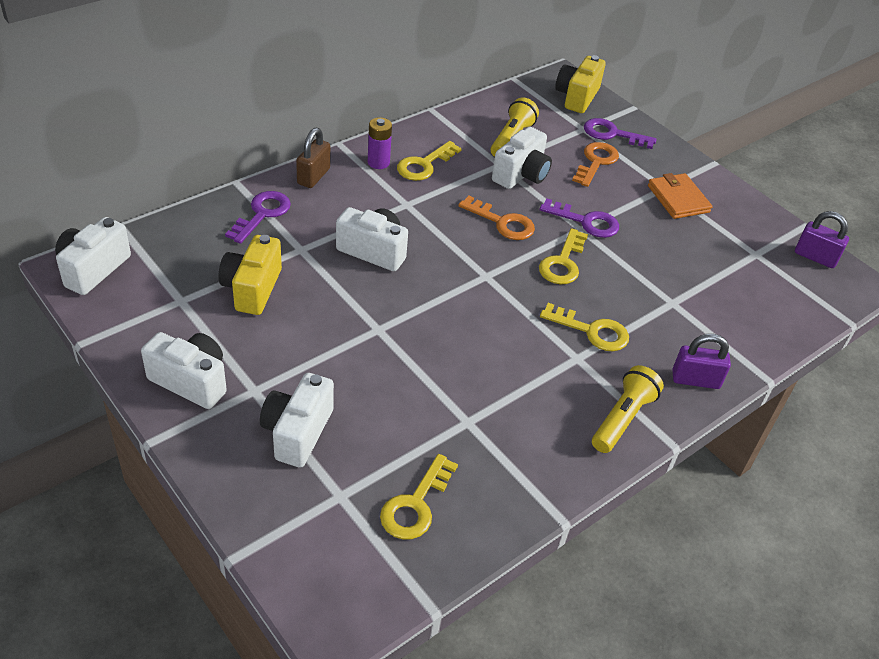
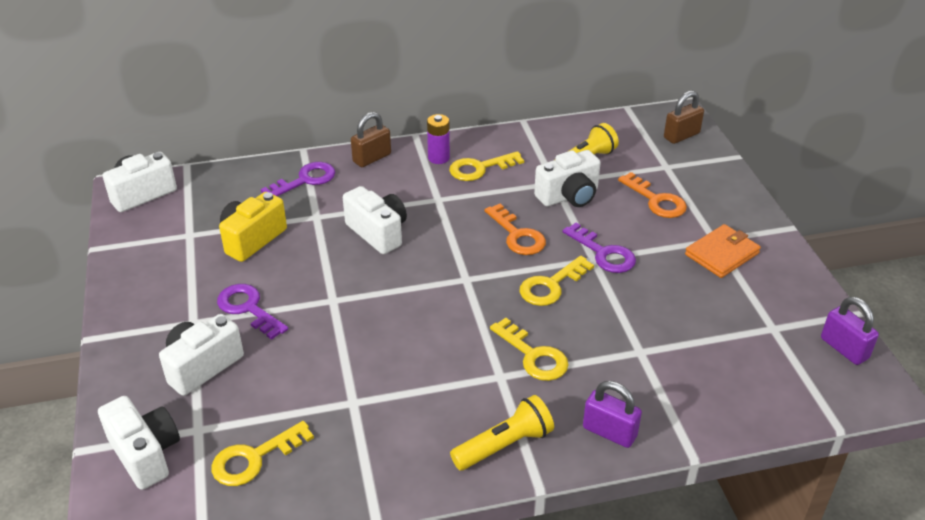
camera: 30 degrees right, 5 degrees down
(191, 381) = (150, 301): white camera -> white camera (145, 454)
(577, 97) = (681, 136): yellow camera -> brown padlock
(596, 162) = (656, 200): orange key -> orange key turned 90 degrees clockwise
(612, 134) = (694, 177): purple key -> purple key (248, 309)
(678, 199) = (722, 254): orange wallet -> orange wallet turned 45 degrees clockwise

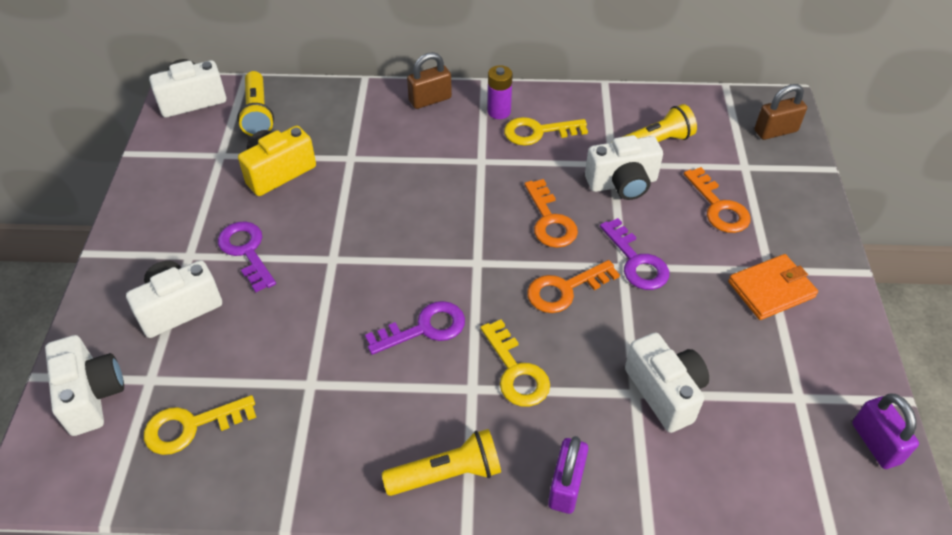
camera: 15 degrees right, 10 degrees up
(212, 195) = (257, 113): none -> yellow flashlight
(305, 180) = (354, 113): purple key -> purple key (424, 328)
(378, 232) = (405, 189): white camera -> white camera (665, 392)
(551, 285) = (565, 289): yellow key -> orange key
(609, 432) = (566, 486): purple padlock -> purple padlock turned 60 degrees clockwise

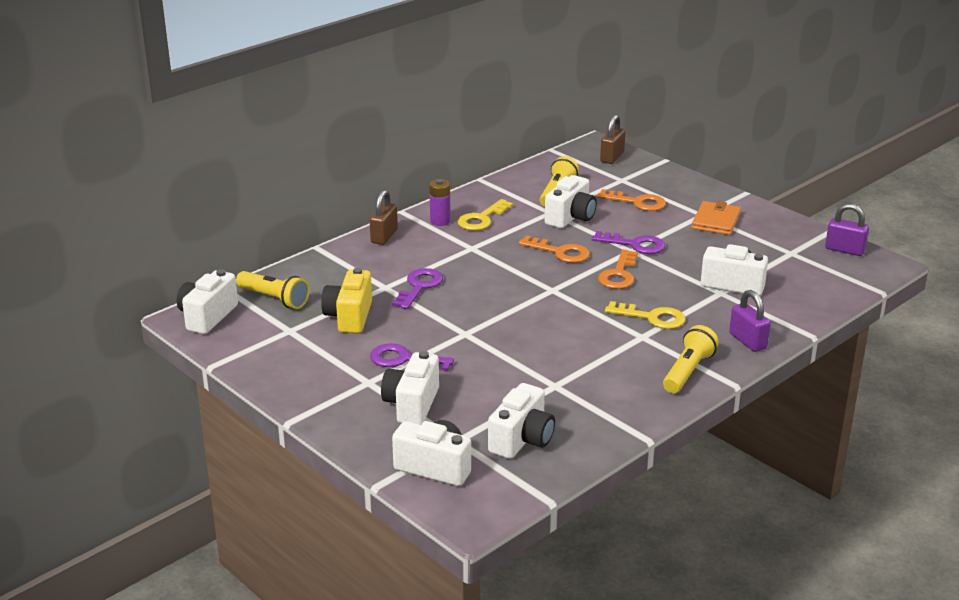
camera: 45 degrees left, 20 degrees down
(191, 426) = (522, 440): yellow key -> white camera
(424, 328) = (574, 330): purple key -> purple key (419, 287)

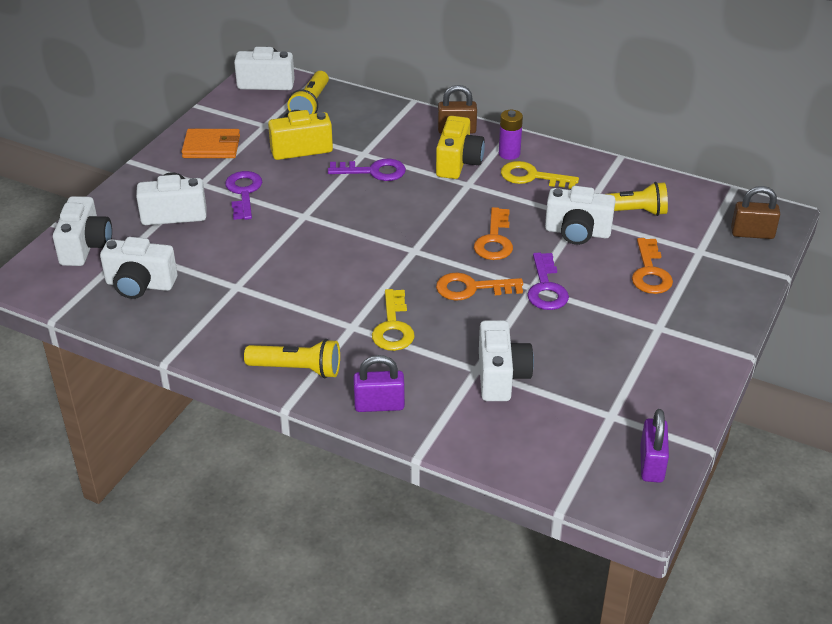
camera: 70 degrees right, 10 degrees up
(436, 245) = (458, 163): none -> yellow camera
(715, 221) = (648, 340): orange wallet -> orange wallet (211, 147)
(747, 341) = (379, 405): purple padlock -> purple padlock turned 45 degrees clockwise

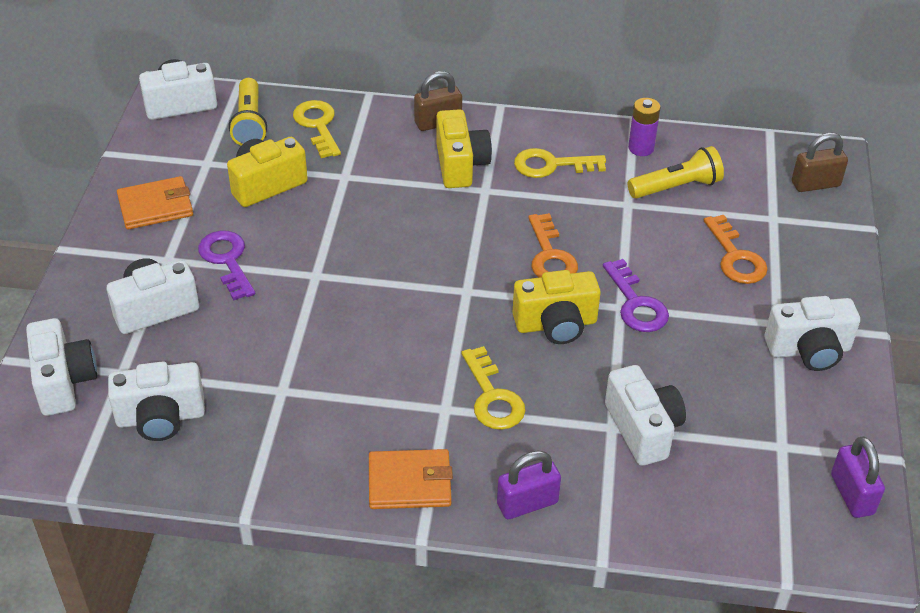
camera: 20 degrees left, 5 degrees up
(297, 369) = (410, 482): yellow flashlight -> orange wallet
(361, 115) = (318, 126): none -> yellow key
(373, 171) = (368, 197): purple key -> none
(472, 288) = (556, 324): orange key -> yellow camera
(509, 153) = (512, 140): purple battery -> purple battery (641, 148)
(577, 232) = (635, 225): white camera -> white camera (809, 350)

